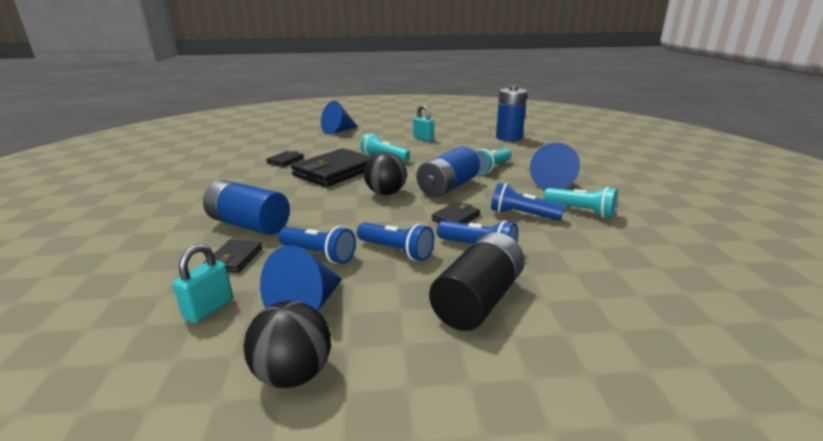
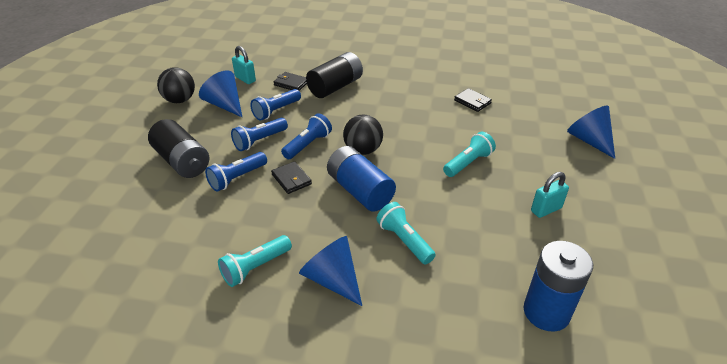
camera: 105 degrees right, 15 degrees up
(249, 225) = (335, 87): blue battery -> black battery
(335, 172) = (430, 127): black wallet -> none
(522, 215) = (273, 221): blue flashlight -> blue flashlight (308, 145)

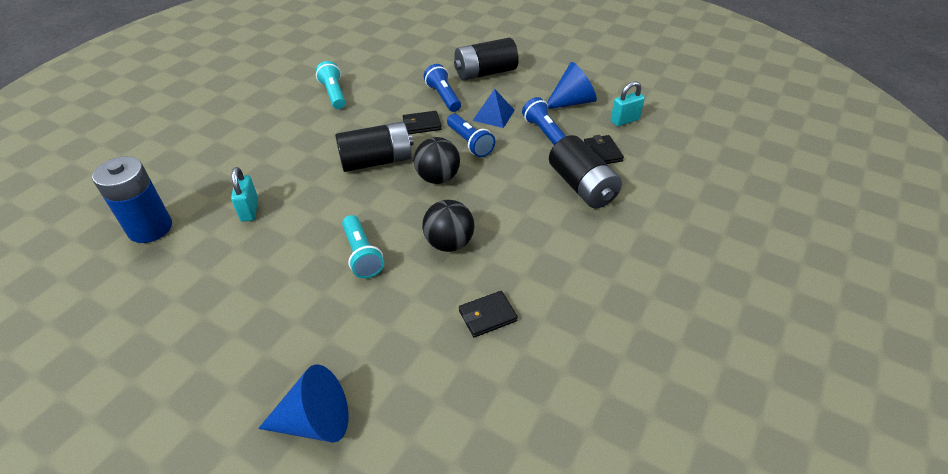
camera: 110 degrees right, 5 degrees up
(180, 100) = (591, 77): black ball -> black ball (449, 243)
(259, 141) = (493, 115): blue flashlight -> blue pyramid
(291, 83) = (602, 152): black wallet -> black wallet turned 60 degrees counterclockwise
(332, 279) = (291, 125): blue cone -> none
(360, 191) = (376, 161): blue battery -> black battery
(404, 240) = (295, 171): turquoise flashlight -> none
(546, 209) = (243, 289): turquoise padlock -> turquoise padlock (249, 210)

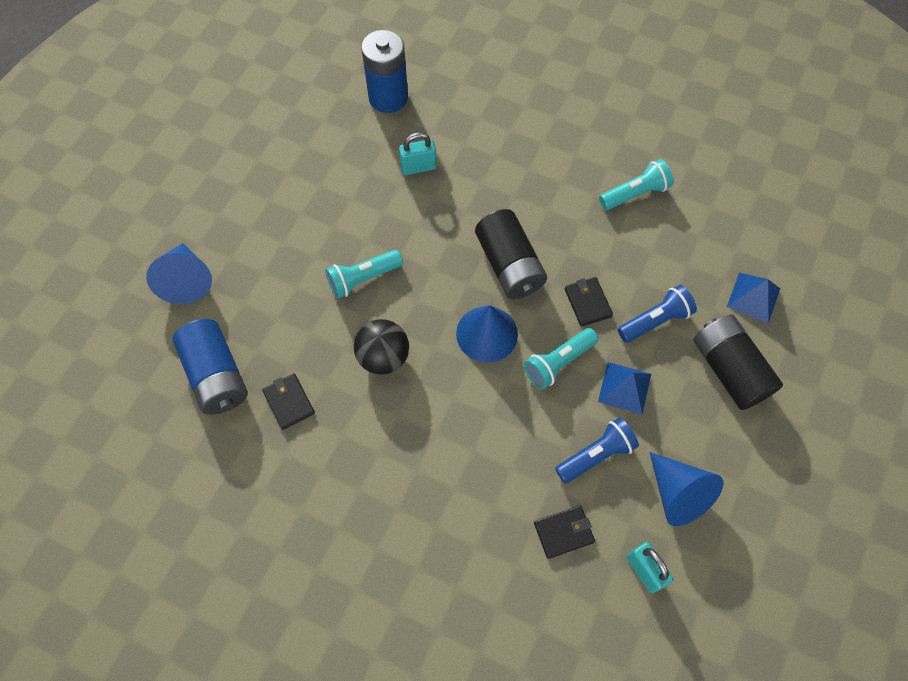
camera: 85 degrees right, 20 degrees up
(434, 58) = (753, 297): none -> blue pyramid
(437, 178) = (487, 334): black ball -> blue cone
(449, 383) = (216, 375): none -> blue battery
(469, 143) = (558, 363): blue flashlight -> turquoise flashlight
(582, 186) = (490, 501): black battery -> none

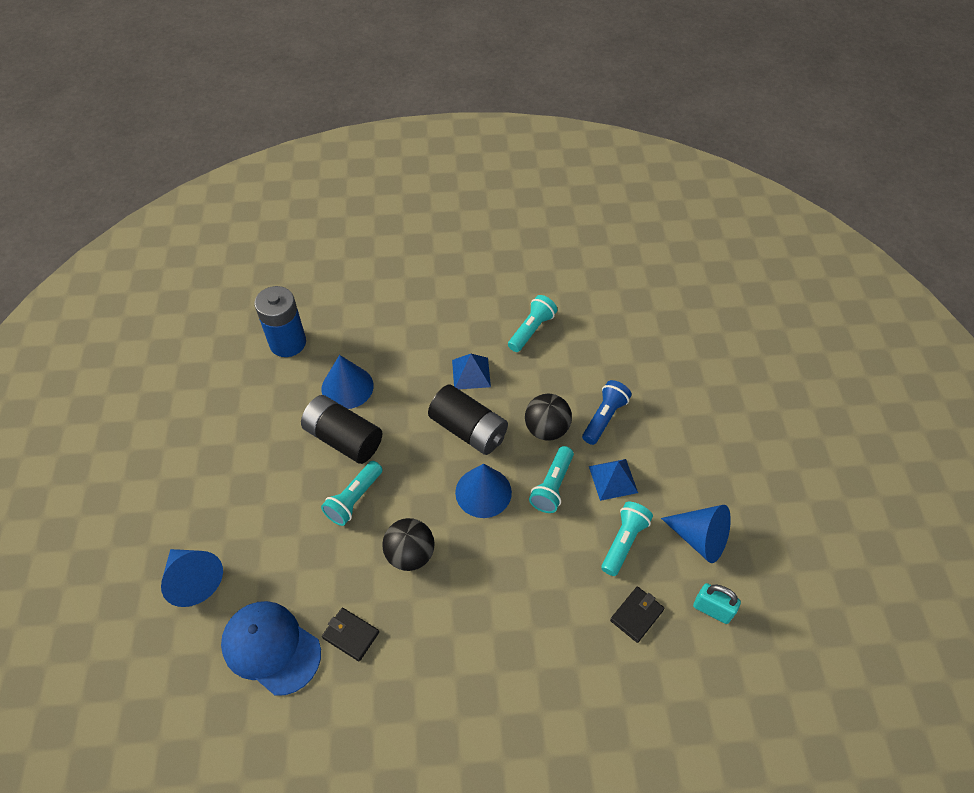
camera: 30 degrees left, 10 degrees down
(216, 375) = (271, 647): blue battery -> blue cap
(418, 167) = (347, 387): turquoise padlock -> blue cone
(587, 303) = (546, 429): black wallet -> black ball
(596, 455) = (624, 542): blue flashlight -> turquoise flashlight
(729, 369) = (678, 427): black battery -> black battery (343, 438)
(753, 297) = (662, 366): blue pyramid -> blue pyramid (471, 373)

